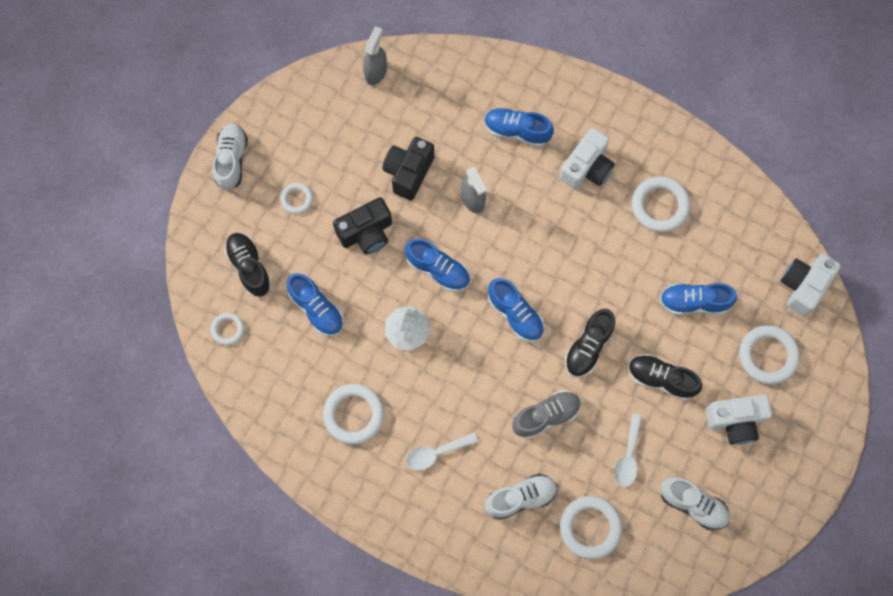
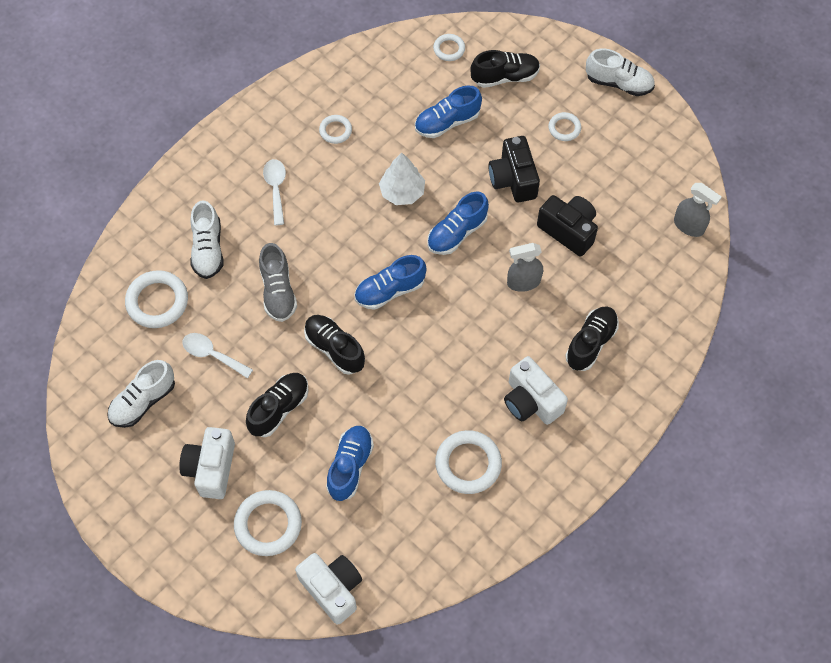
camera: 105 degrees right, 10 degrees down
(354, 414) = (335, 131): white ring -> white ring, size x0.56
(517, 131) = (591, 343): blue shoe -> black shoe

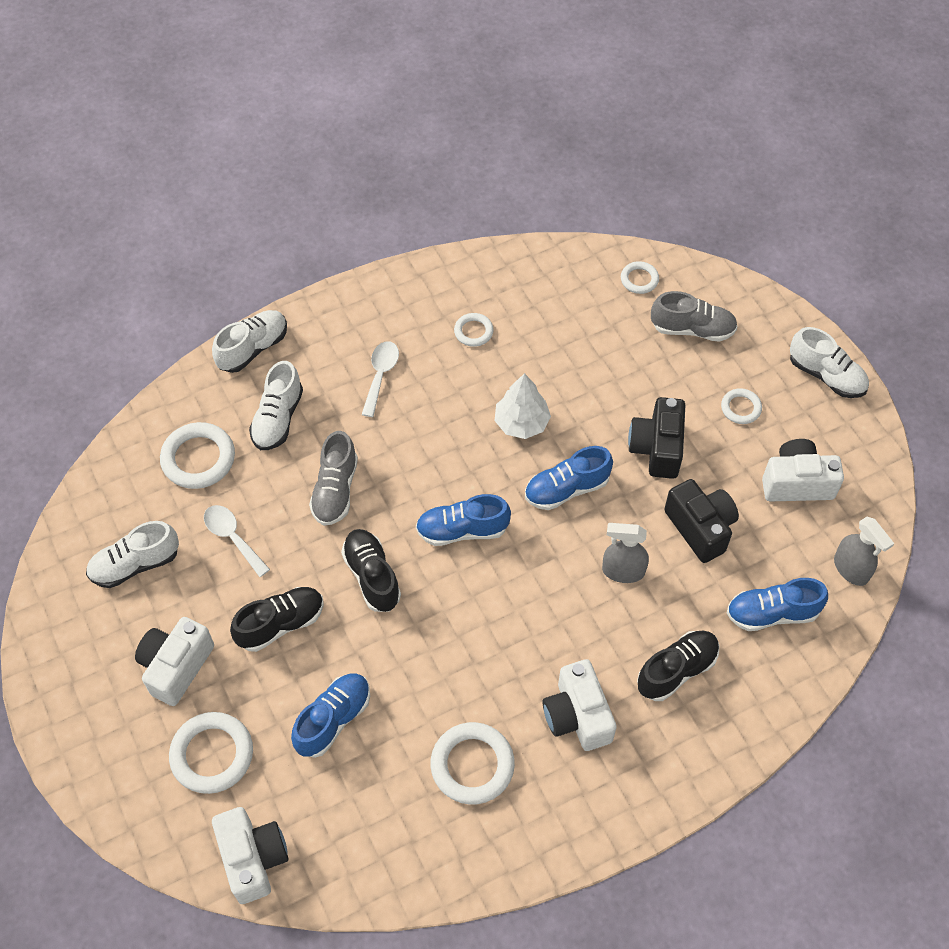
camera: 20 degrees right, 5 degrees down
(163, 199) = (253, 349): none -> white shoe
(447, 122) = (605, 360): blue shoe -> blue shoe (772, 613)
(505, 77) = (692, 329): black shoe -> grey shoe
(626, 173) = (796, 483): none -> white camera

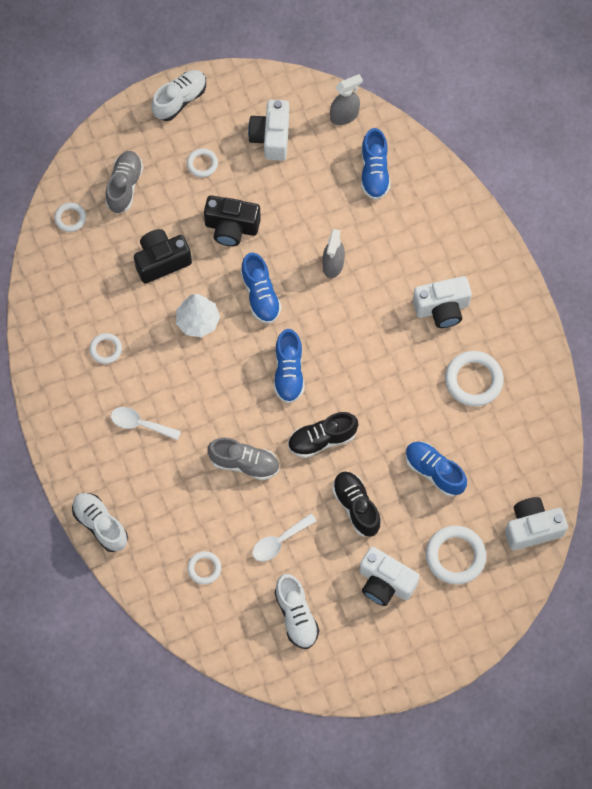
camera: 85 degrees left, 10 degrees up
(198, 459) = (204, 568): white ring -> white ring, size x0.56
(278, 418) = (172, 505): white shoe -> none
(676, 670) = (413, 240): black shoe -> none
(700, 528) = (302, 208): black camera -> black camera (161, 261)

